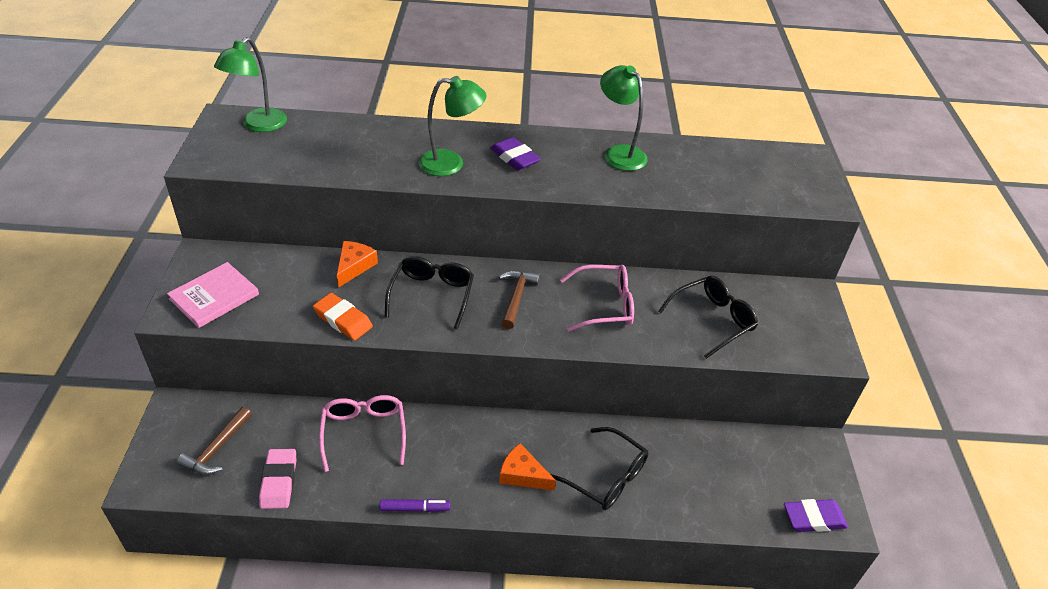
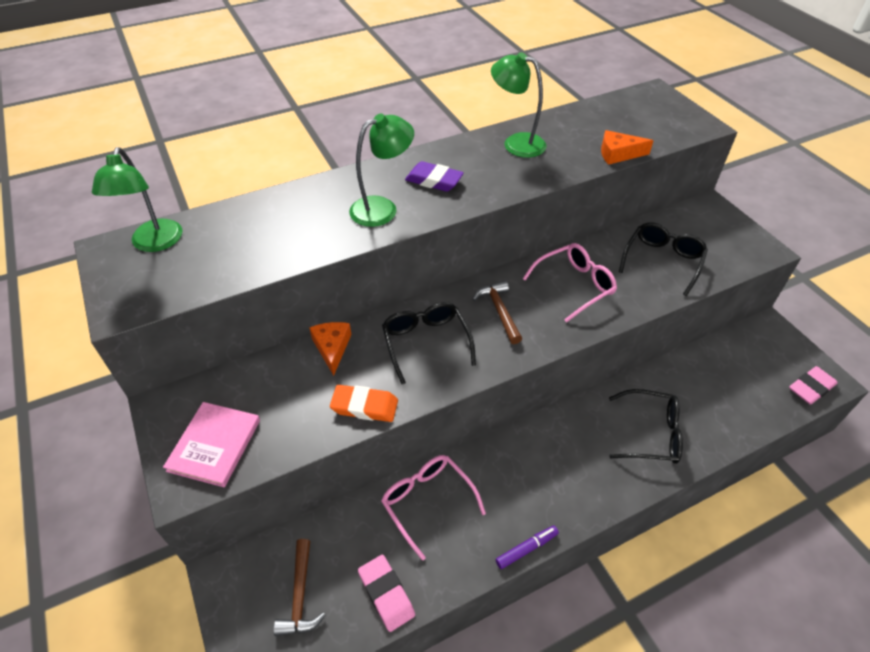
camera: 25 degrees left, 5 degrees up
(522, 475) = (587, 467): orange cheese -> orange cheese (618, 154)
(813, 518) = (811, 388): purple eraser -> pink eraser

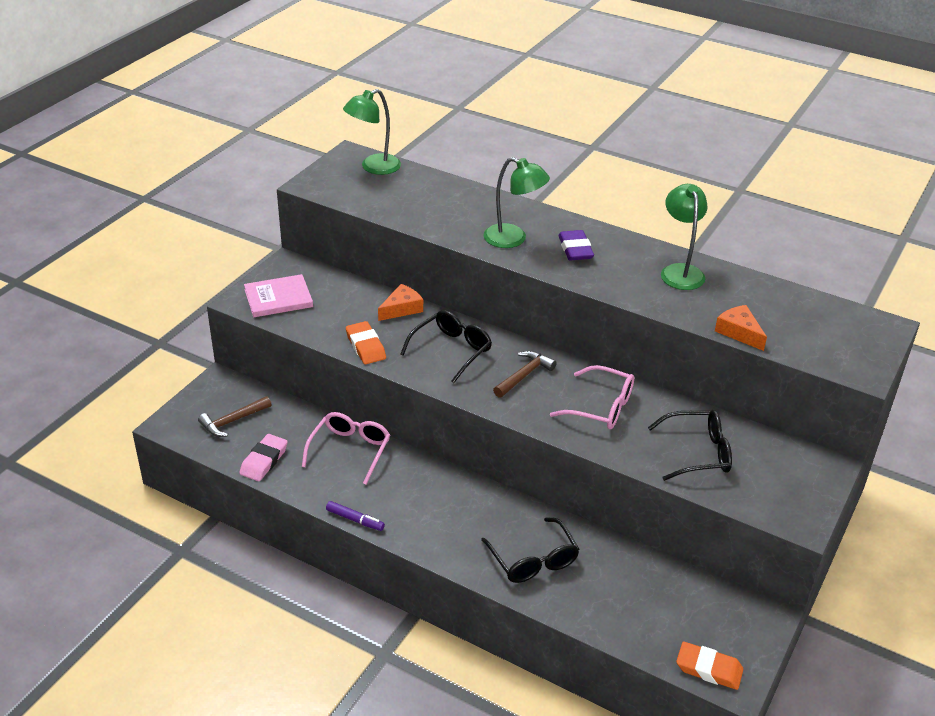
camera: 55 degrees right, 10 degrees down
(811, 388) = (709, 669): pink eraser -> orange eraser

